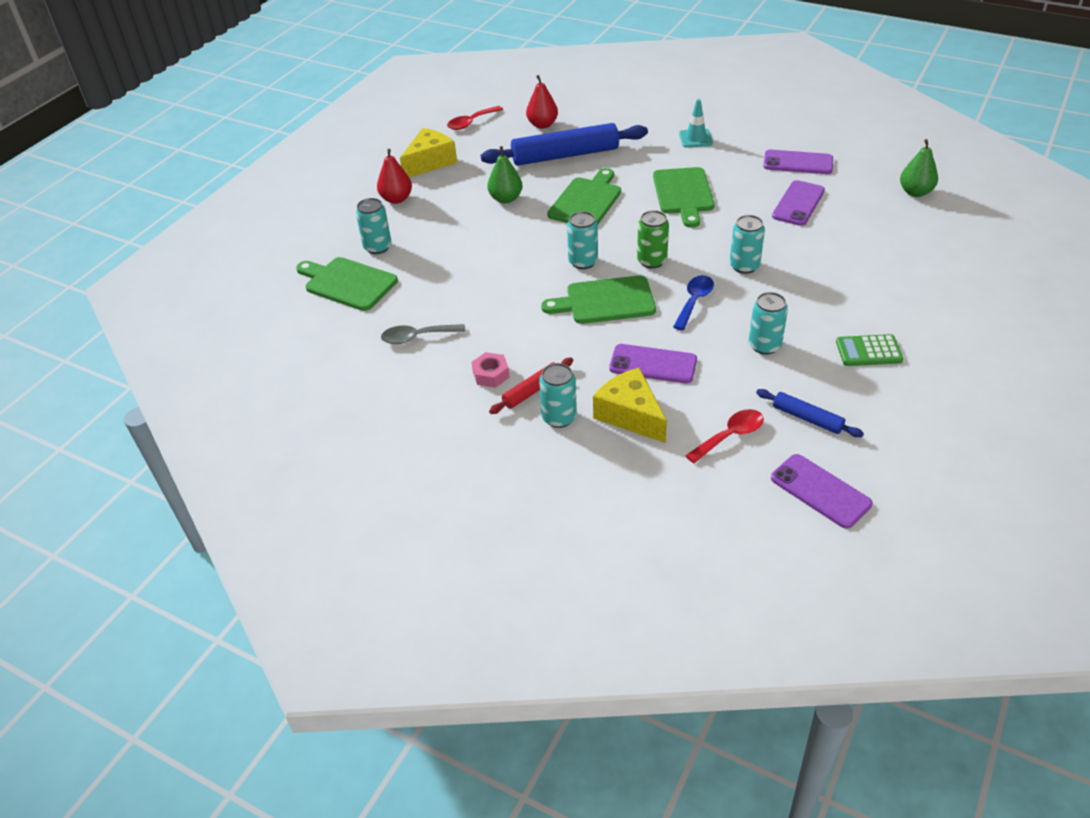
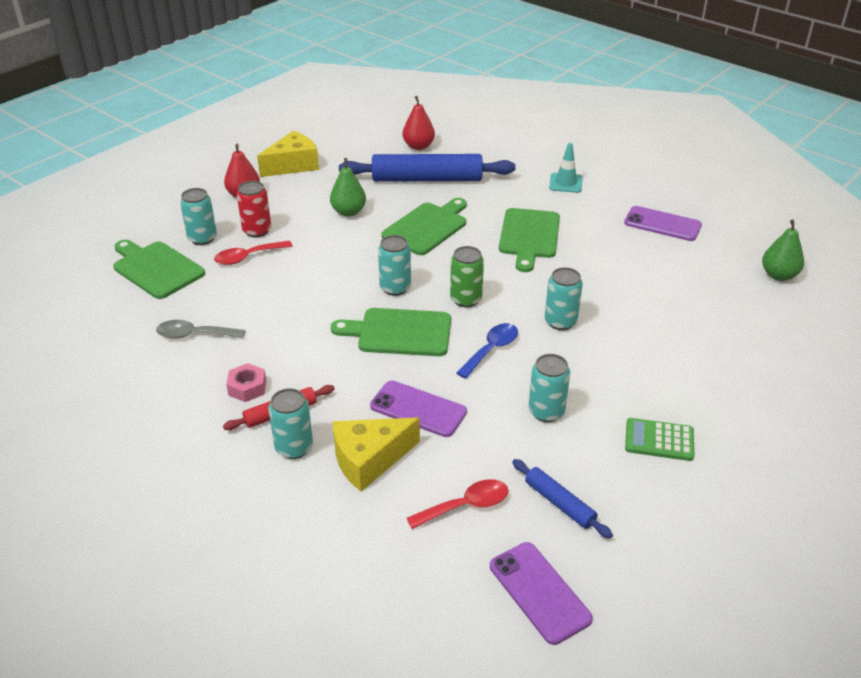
camera: 10 degrees right, 5 degrees down
(427, 231) = (257, 231): none -> red can
(471, 122) = (351, 134): red spoon -> red spoon (248, 257)
(630, 415) = (369, 460): yellow cheese -> yellow cheese turned 90 degrees counterclockwise
(798, 203) = (646, 266): purple phone -> none

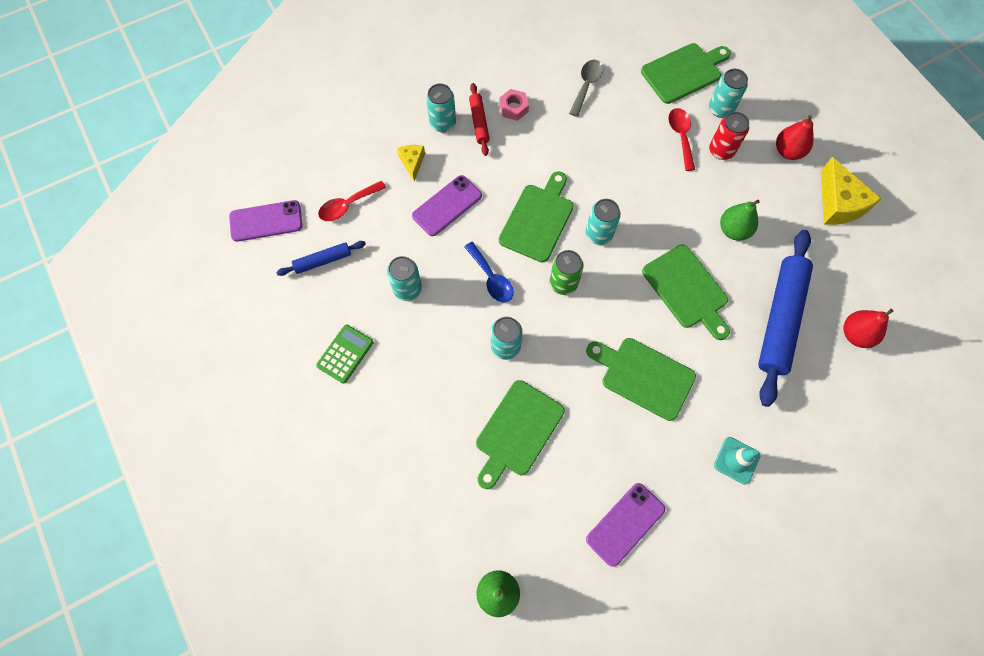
camera: 110 degrees right, 30 degrees up
(369, 460) = (412, 162): yellow cheese -> yellow cheese, size x0.56
(466, 506) = (348, 205): red spoon -> red spoon turned 60 degrees clockwise
(637, 295) = (517, 431): none -> green cutting board

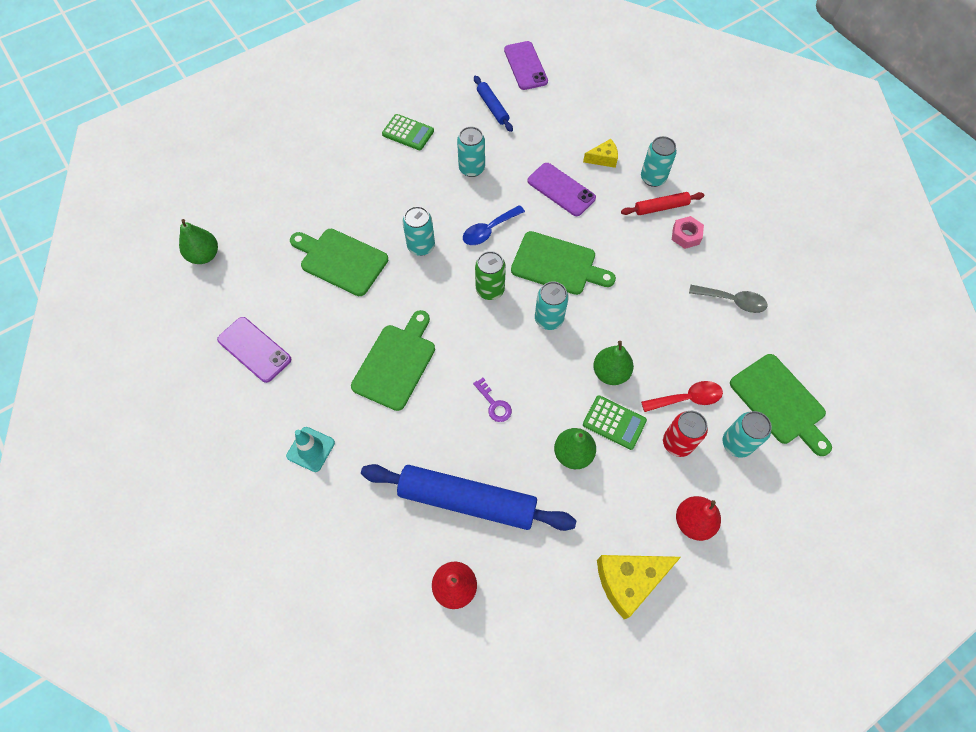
camera: 85 degrees right, 5 degrees down
(348, 205) = (549, 117): red spoon -> none
(656, 190) = (610, 373): none -> green pear
(687, 290) = (494, 404): green cutting board -> purple key
(704, 194) = (614, 422): none -> green calculator

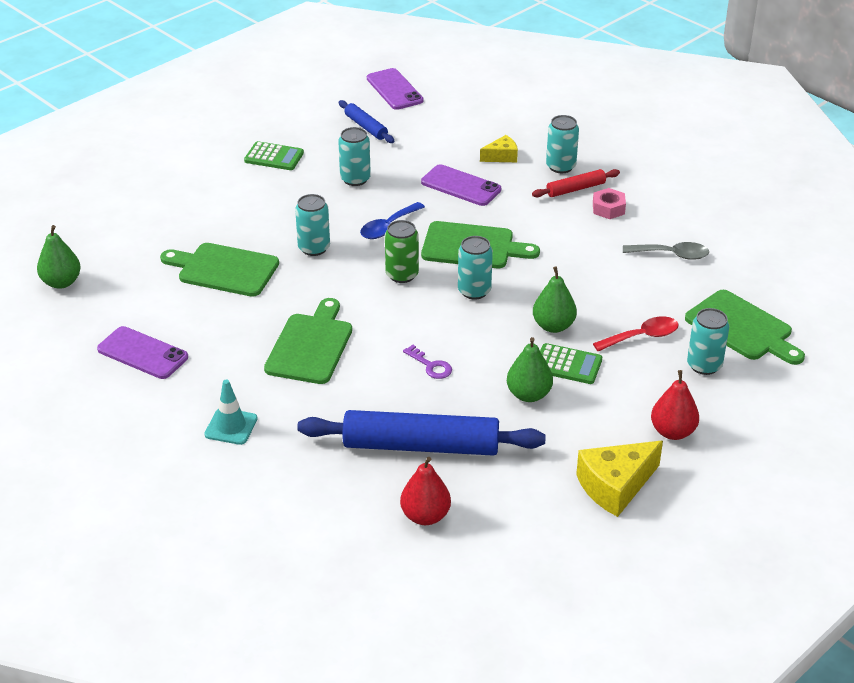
camera: 10 degrees left, 25 degrees down
(677, 443) = (640, 372): red can -> none

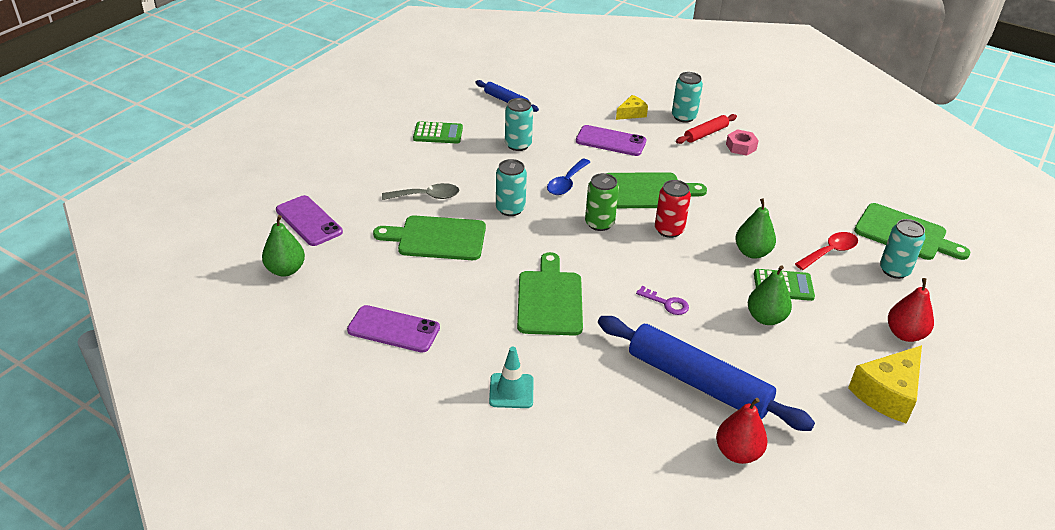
camera: 15 degrees left, 0 degrees up
(394, 90) = (515, 68): purple phone -> purple phone (309, 221)
(421, 446) = (697, 382): blue rolling pin -> blue rolling pin turned 45 degrees clockwise
(474, 291) = (669, 230): turquoise can -> red can
(671, 255) = (812, 179): grey spoon -> grey spoon (427, 196)

